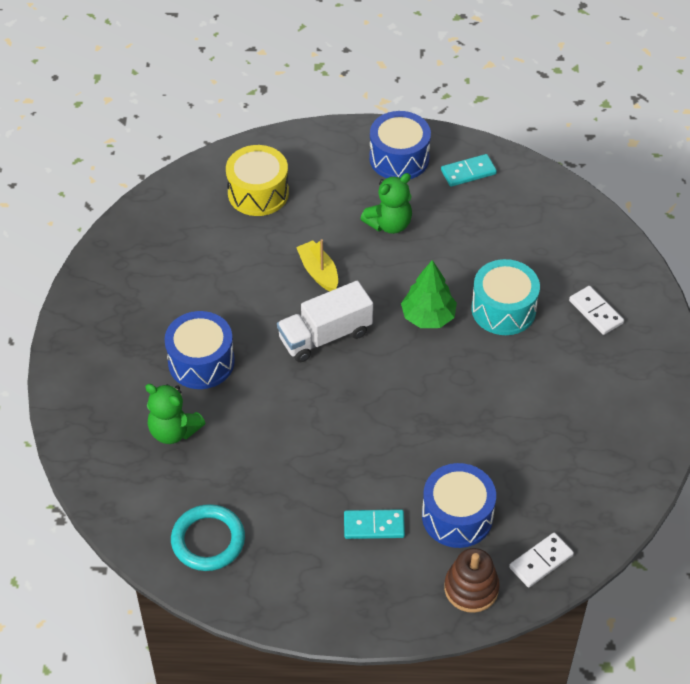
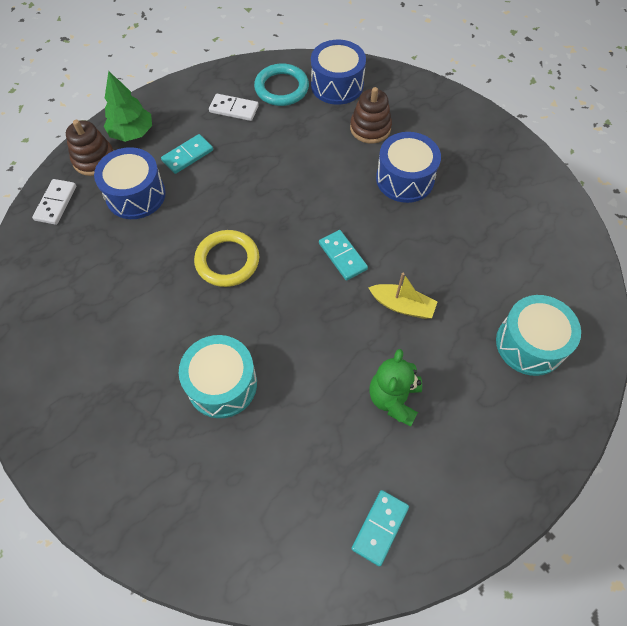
camera: 140 degrees right, 10 degrees up
(173, 431) = (370, 128): green teddy bear -> brown stacking toy
(258, 193) = (530, 344): yellow drum -> turquoise drum
(325, 336) = (342, 256): white truck -> turquoise domino
(399, 158) = (459, 488): blue drum -> blue drum (337, 85)
(423, 396) = (227, 261): none -> yellow ring
(428, 317) = (279, 330): green tree -> green tree (132, 133)
(596, 312) = (135, 445): white domino -> white domino (234, 109)

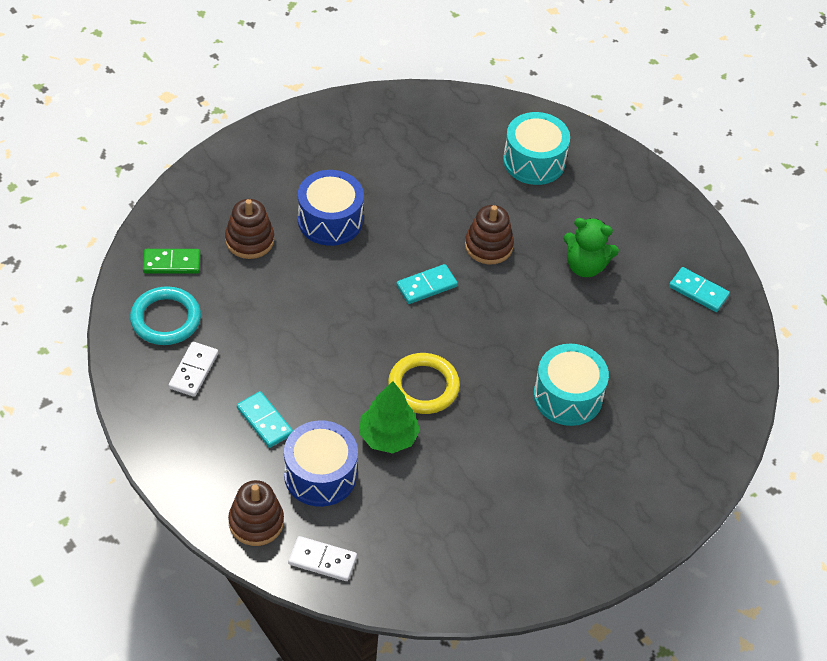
camera: 90 degrees left, 10 degrees down
(132, 133) = (216, 481): green tree -> green tree (388, 437)
(337, 85) = (172, 263): blue drum -> green domino
(402, 305) = (488, 246): yellow boat -> brown stacking toy

